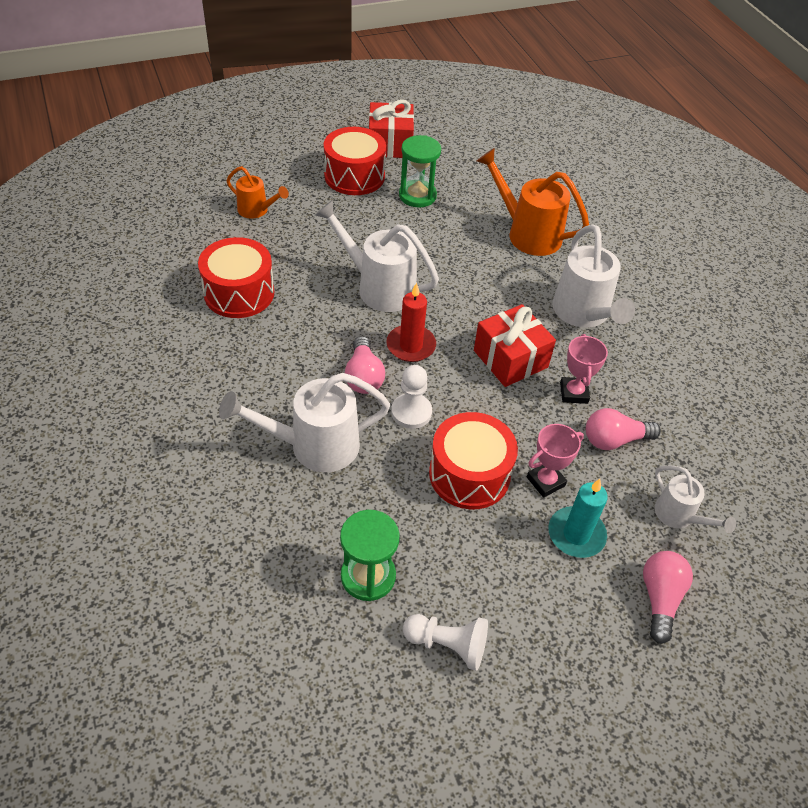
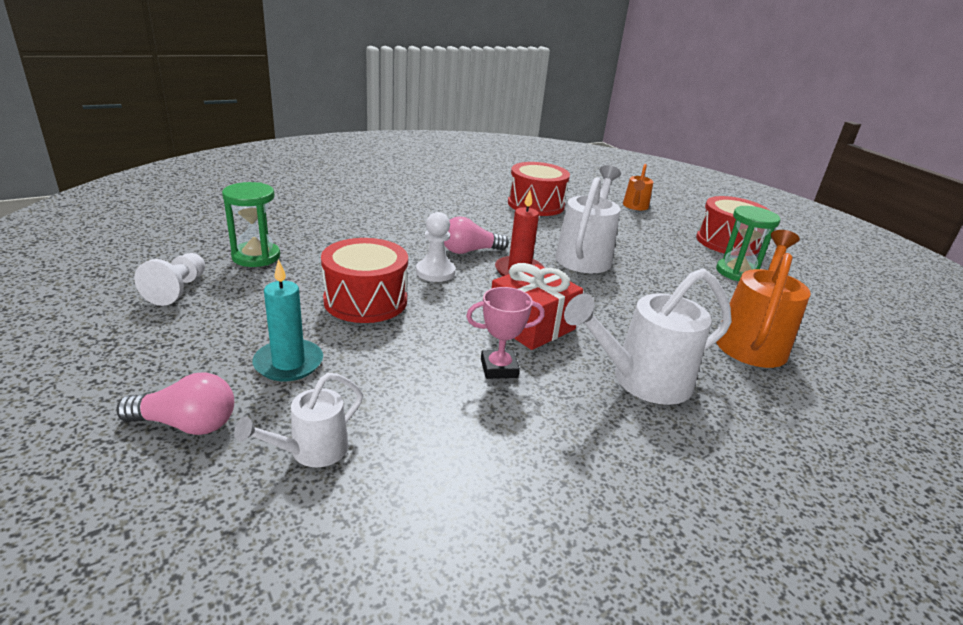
camera: 80 degrees right, 20 degrees down
(314, 446) = (386, 234): white watering can -> none
(390, 144) = (799, 258): red gift -> none
(545, 481) = (361, 345): pink trophy -> none
(614, 440) = (432, 398): pink light bulb -> none

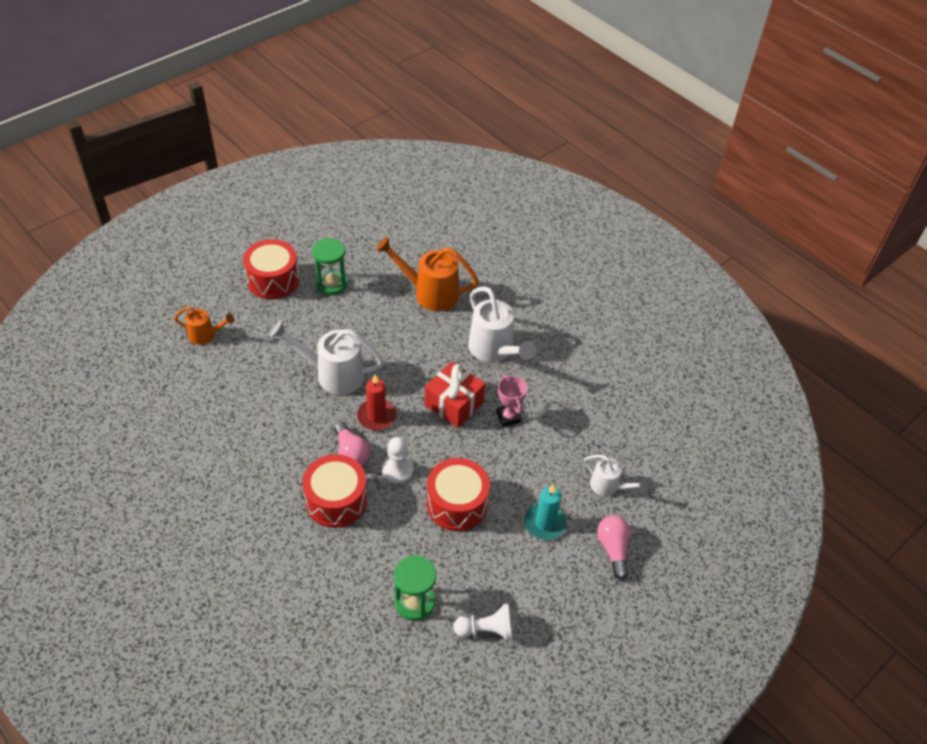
camera: 100 degrees left, 20 degrees up
(536, 204) = (224, 413): red drum -> red drum (336, 500)

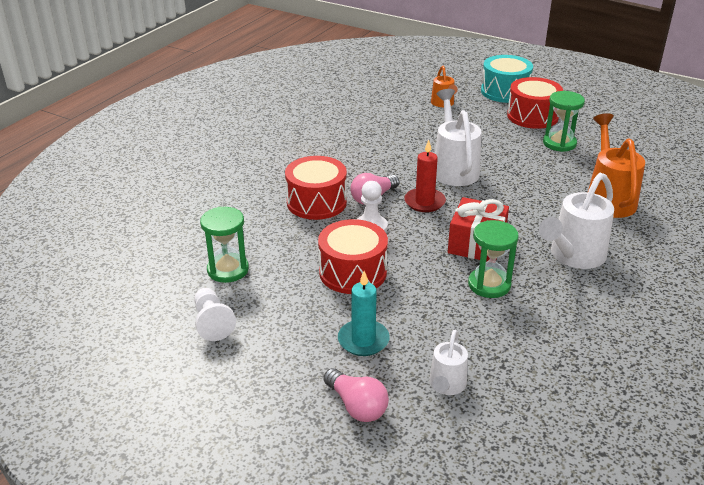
camera: 75 degrees right, 15 degrees down
(212, 278) = (505, 91): none -> turquoise drum
(508, 417) = (489, 284): pink trophy -> green hourglass
(613, 549) = (357, 406): pink light bulb -> pink light bulb turned 75 degrees clockwise

